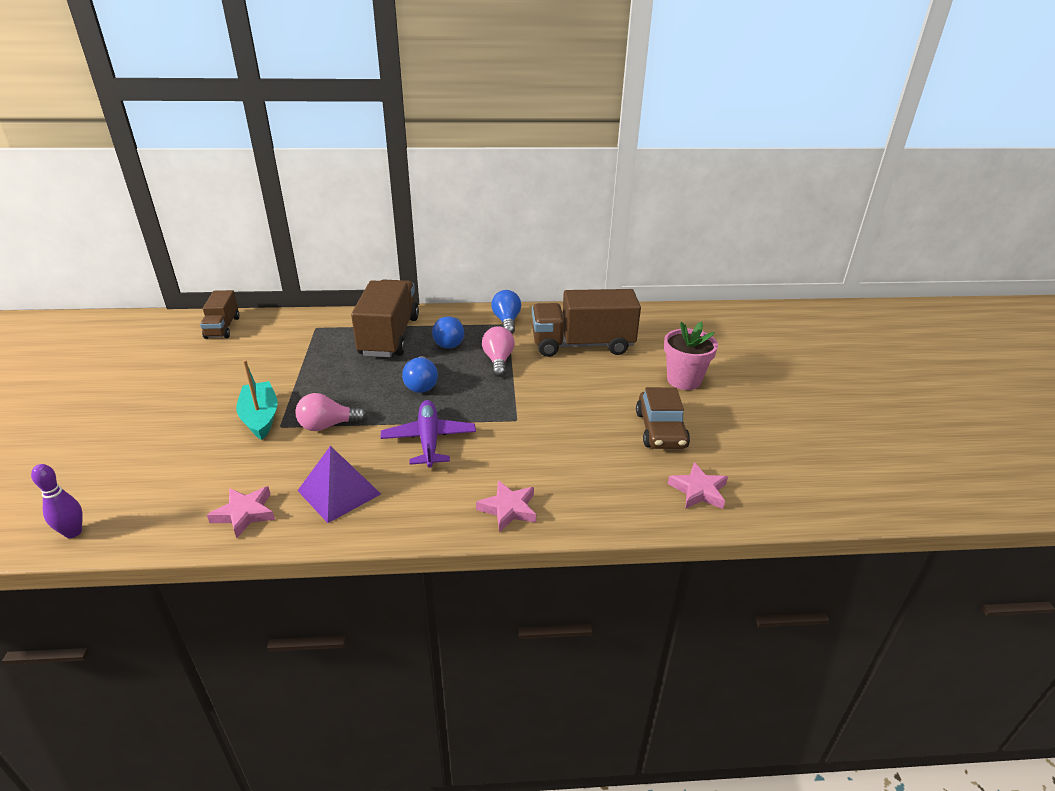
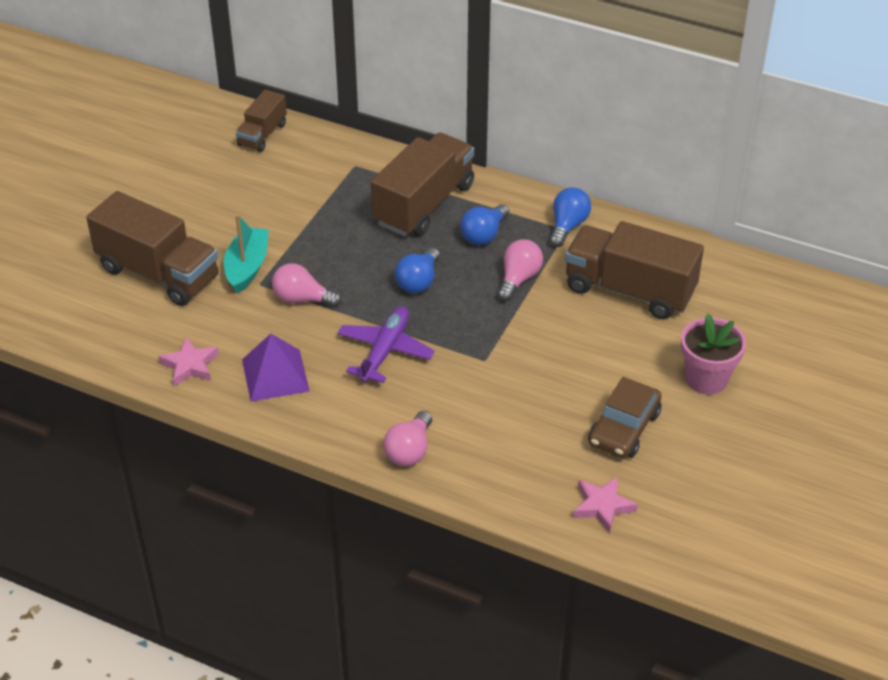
camera: 30 degrees right, 10 degrees up
(73, 532) = (58, 331): purple bowling pin -> none
(171, 448) = (158, 273): none -> brown truck
(508, 509) = (409, 450): pink star -> pink light bulb

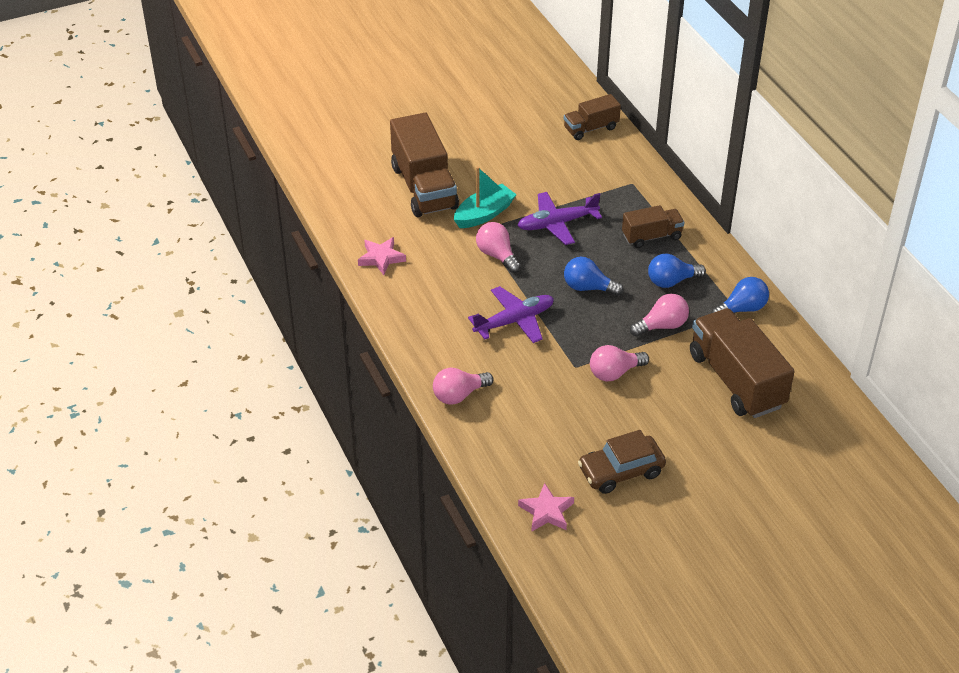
camera: 40 degrees right, 0 degrees up
(275, 375) = (427, 295): purple pyramid -> none
(326, 239) = (557, 224): none -> purple plane
(418, 281) = (588, 288): blue light bulb -> blue light bulb turned 45 degrees clockwise
(424, 204) = (651, 236): brown truck -> brown truck, size x0.55
(524, 344) = (614, 373): none -> pink light bulb
(706, 379) = (722, 475): pink flower pot -> none

